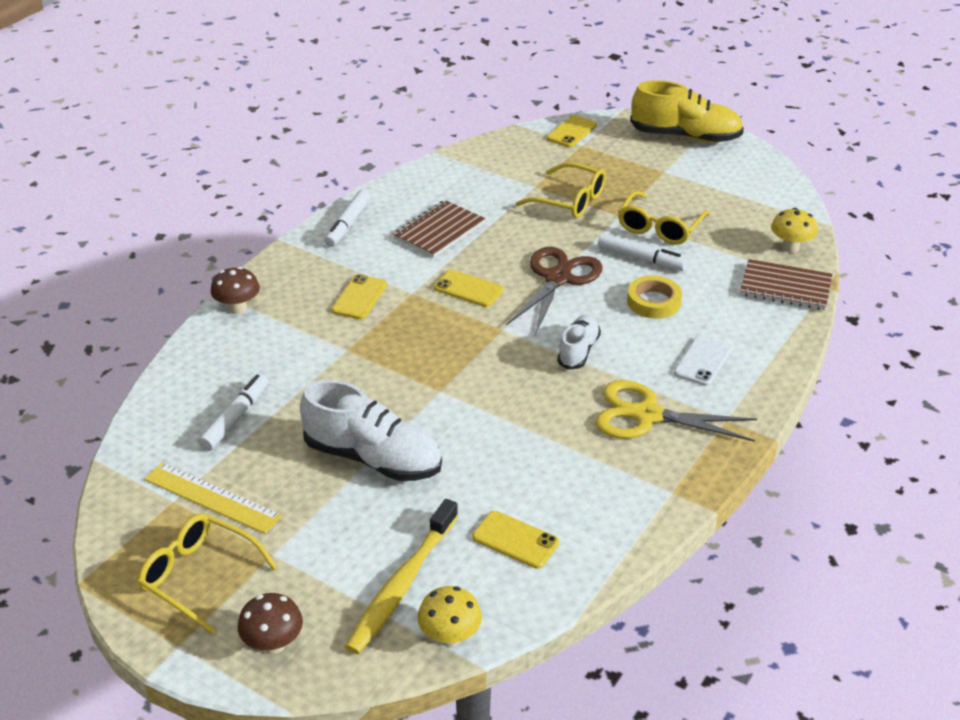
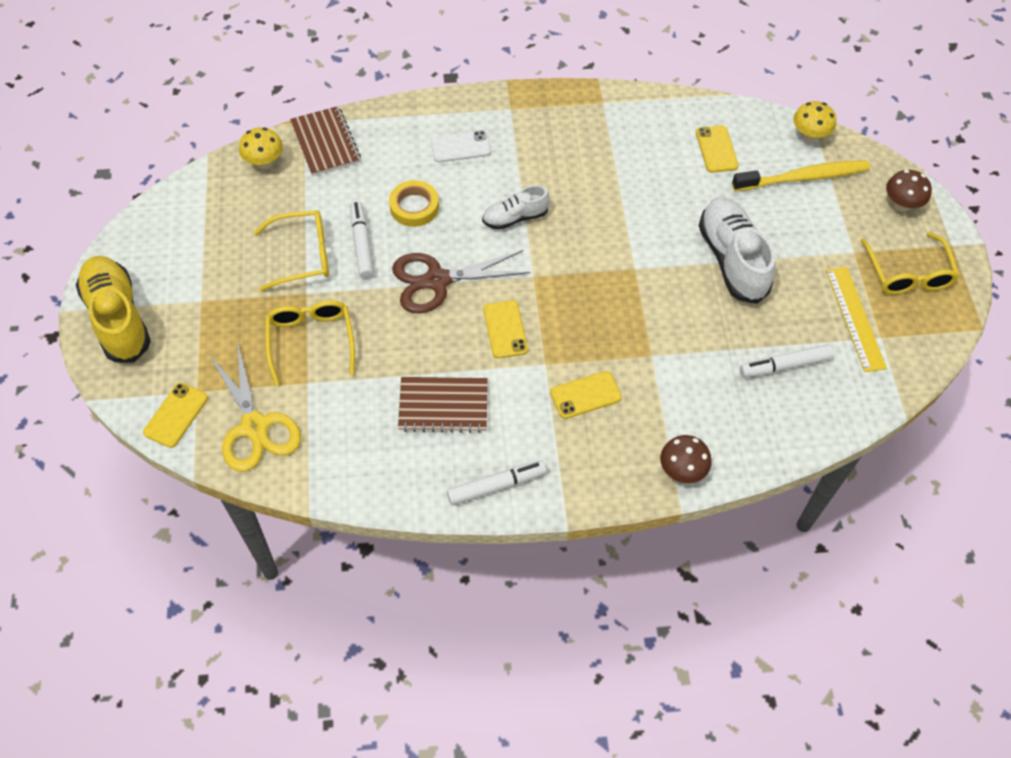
camera: 130 degrees left, 20 degrees up
(571, 132) = (176, 415): yellow phone -> yellow phone turned 60 degrees counterclockwise
(647, 415) = (546, 147): yellow scissors -> yellow scissors (255, 426)

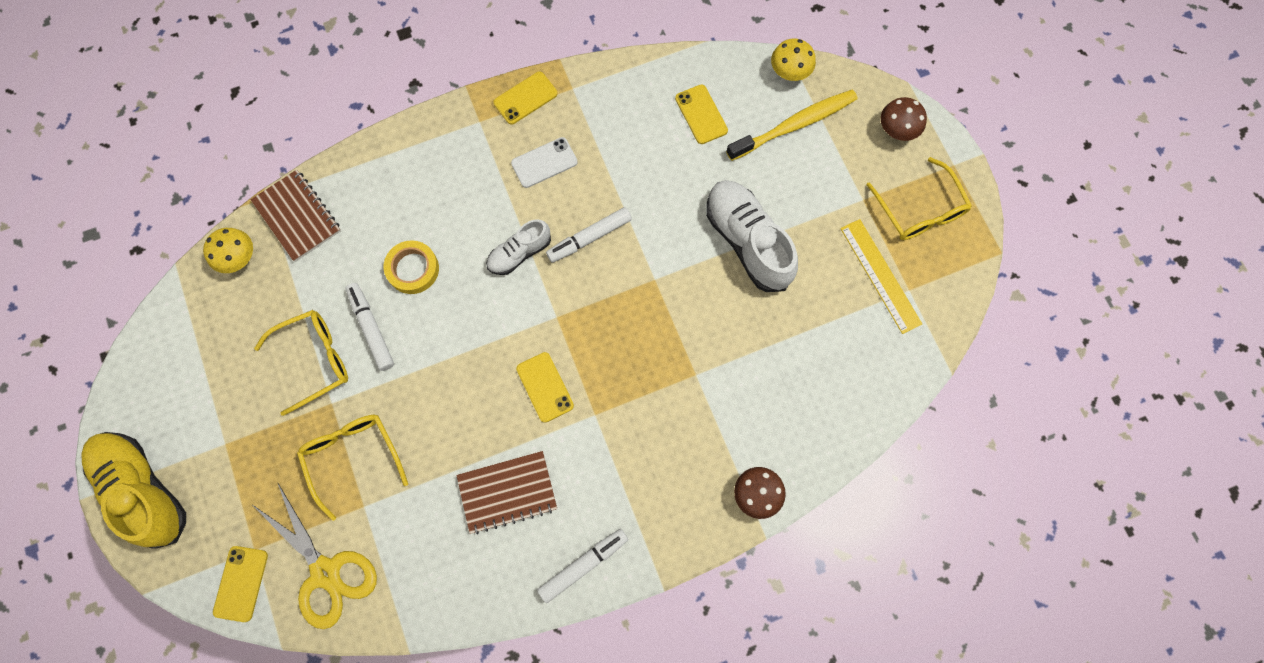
camera: 15 degrees left, 15 degrees up
(437, 281) = (461, 350): brown scissors -> none
(460, 147) = (440, 183): white phone -> white phone (544, 163)
(585, 395) = (643, 438): yellow phone -> yellow phone (525, 98)
(785, 365) = (826, 348): white marker -> white marker (589, 238)

